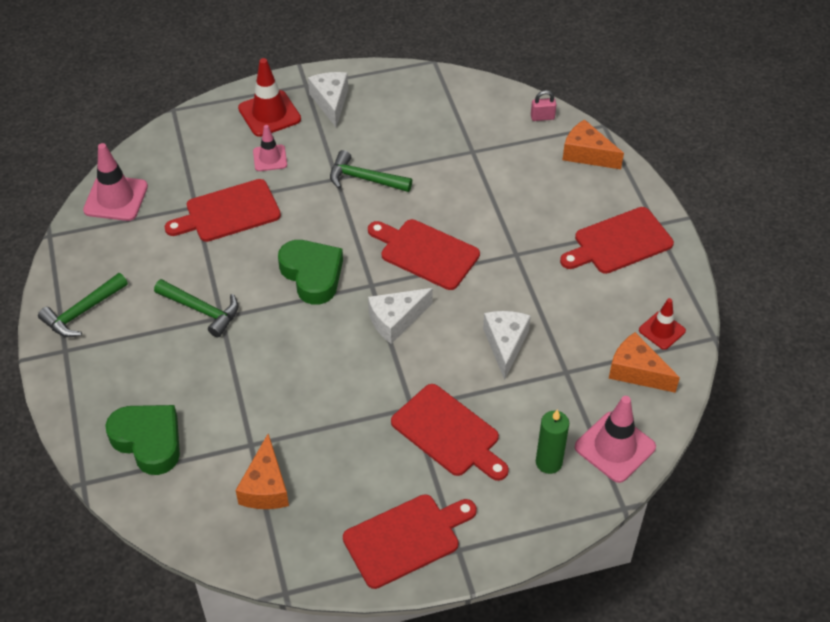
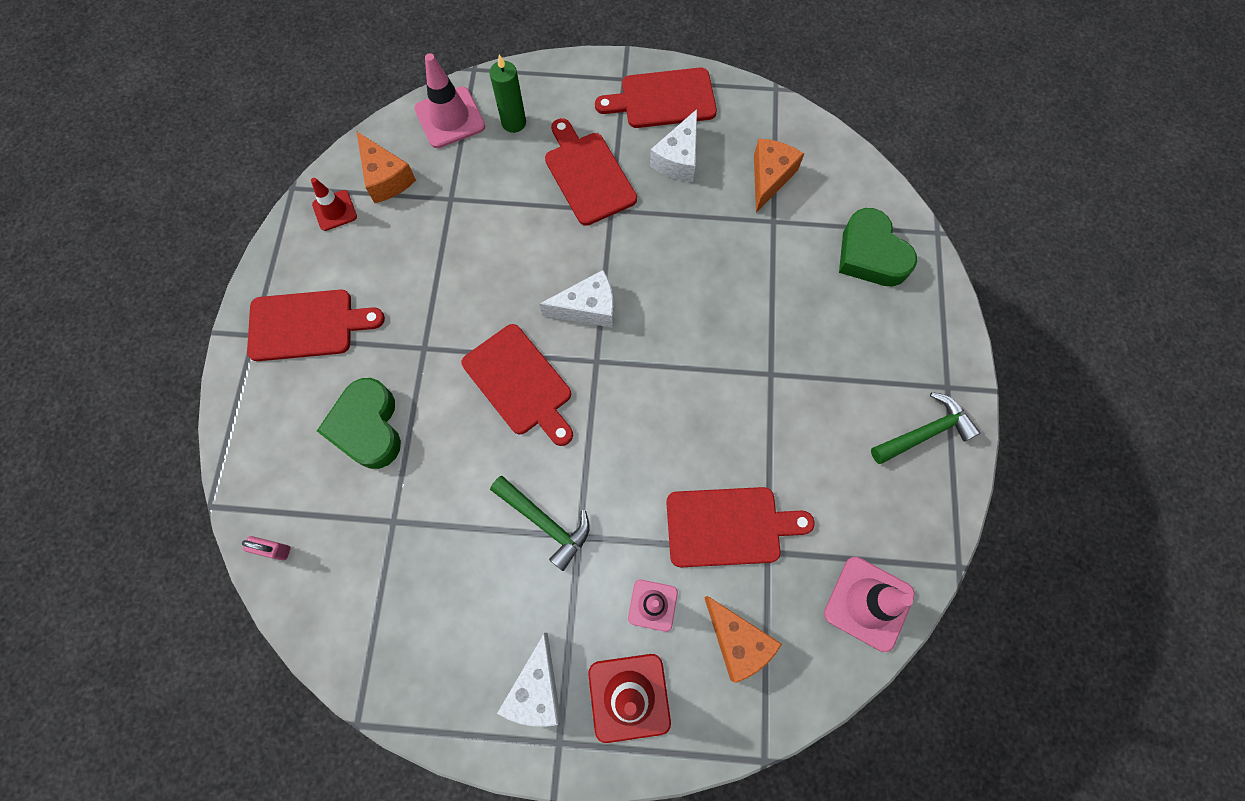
camera: 160 degrees left, 20 degrees up
(202, 310) = (790, 390): green hammer -> none
(312, 275) = (656, 396): green heart -> green heart (368, 427)
(505, 344) = (492, 245): white cheese -> white cheese (678, 159)
(587, 154) = (260, 465): orange cheese -> orange cheese (737, 641)

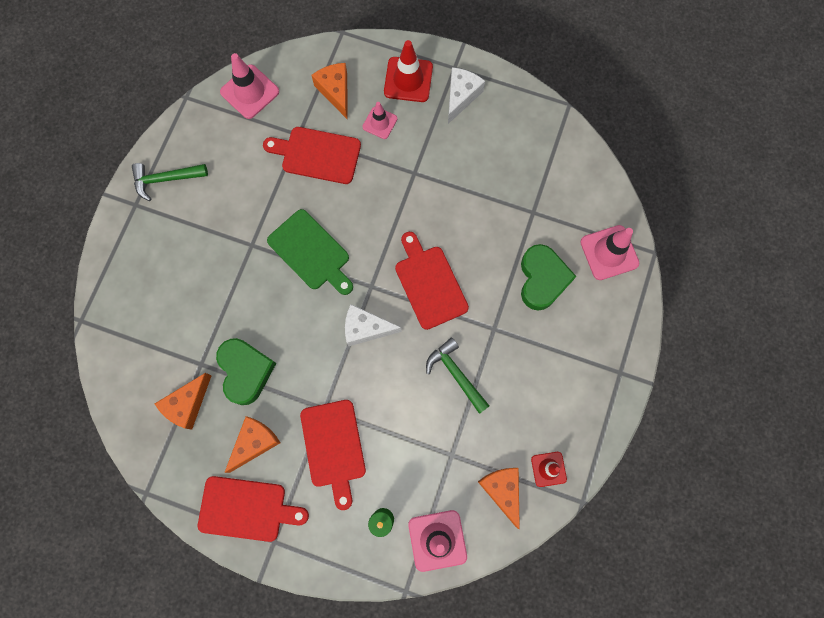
camera: 165 degrees left, 5 degrees up
(274, 550) = (612, 214): pink padlock -> none
(276, 489) = (609, 252): none -> pink traffic cone
(307, 325) = (579, 370): red cutting board -> none
(545, 523) = (434, 186): green hammer -> green hammer (456, 374)
(678, 159) = (255, 443): white cheese -> orange cheese
(689, 384) = (311, 252): none -> green cutting board
(870, 254) = (139, 316): green heart -> green heart (245, 371)

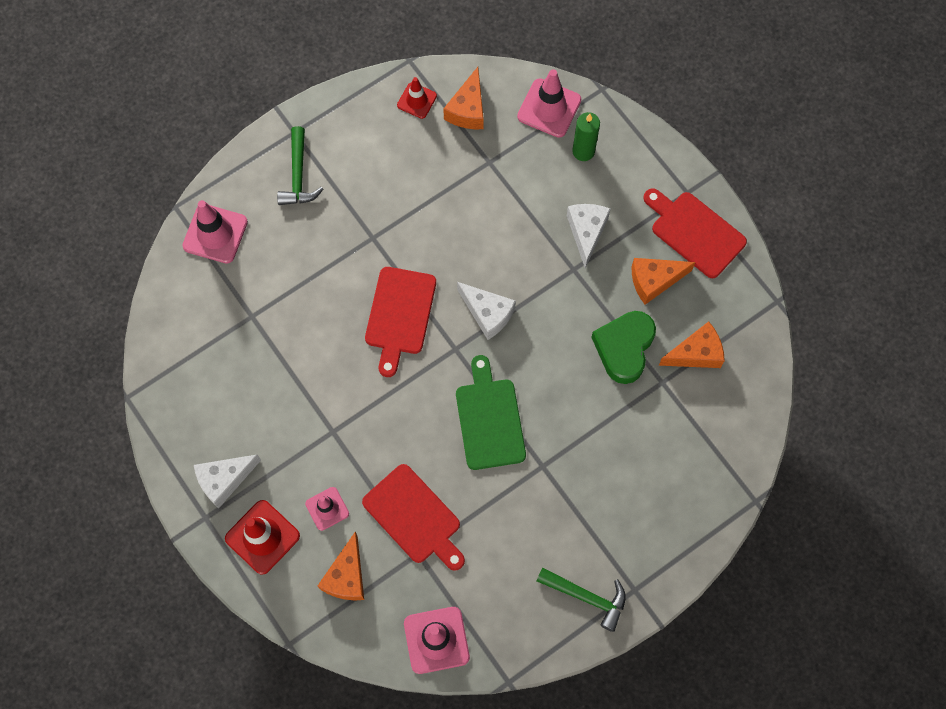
camera: 145 degrees left, 5 degrees down
(334, 447) = (586, 232): red cutting board -> white cheese
(456, 374) = (436, 222): green hammer -> green hammer (298, 175)
(542, 279) = (295, 251): green heart -> none

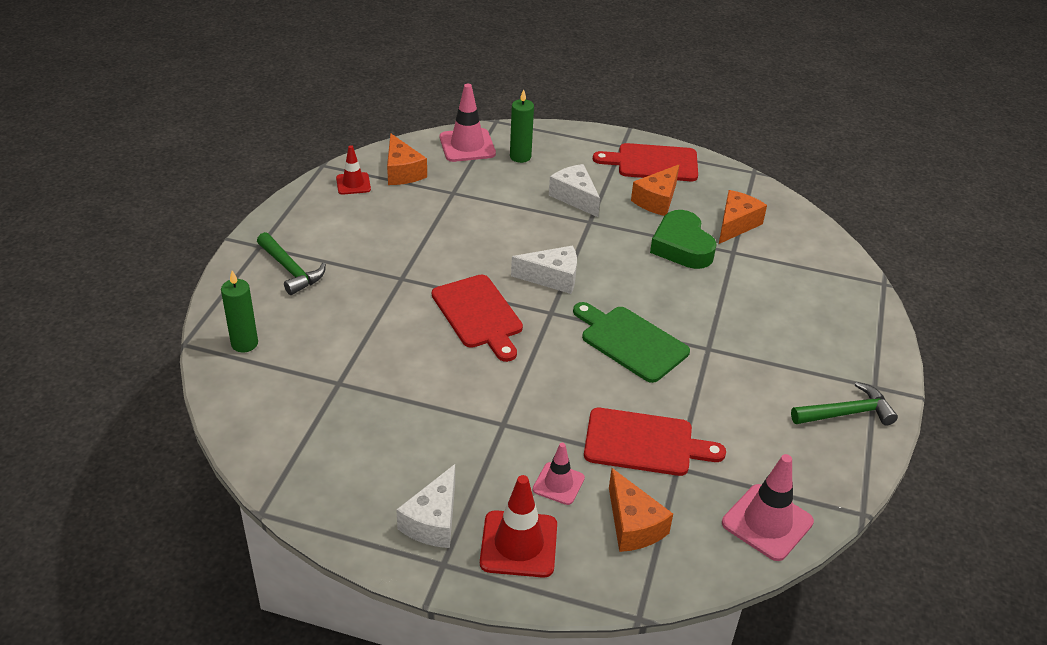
camera: 40 degrees left, 30 degrees down
(215, 234) = (244, 343): pink traffic cone -> green candle

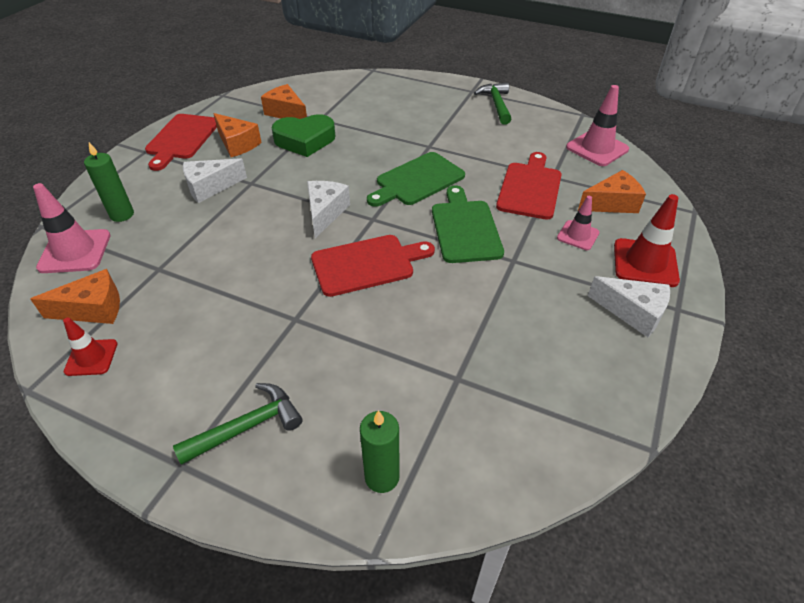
camera: 80 degrees left, 5 degrees up
(550, 384) = (465, 228): none -> green cutting board

